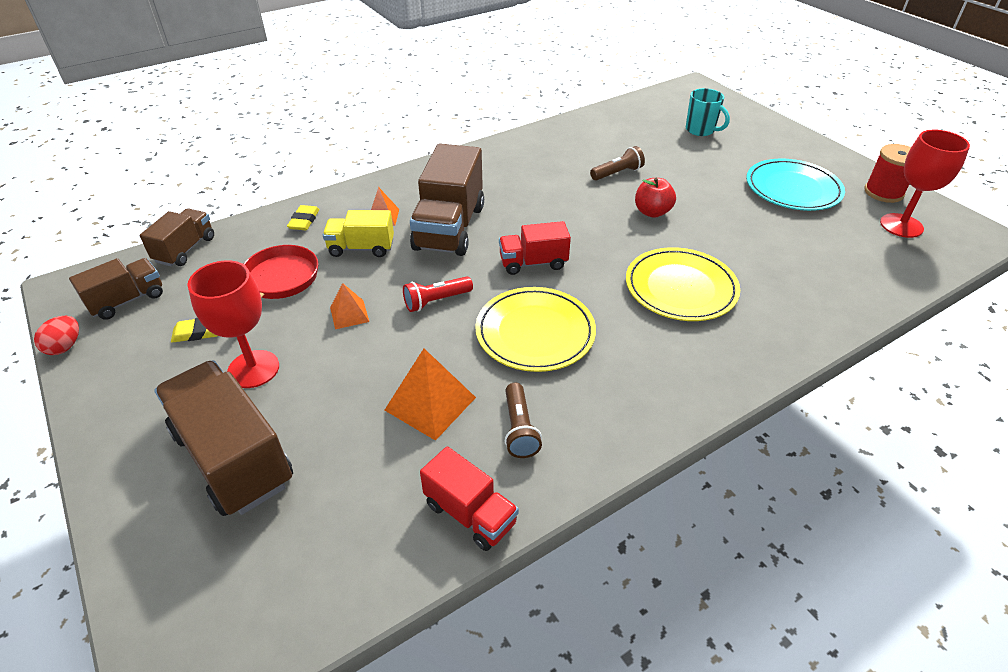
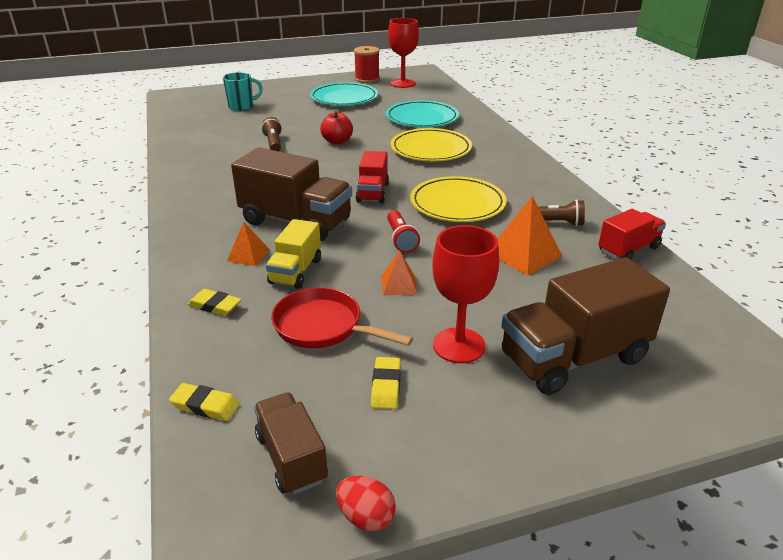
camera: 75 degrees left, 10 degrees down
(185, 249) = (205, 405): brown truck -> yellow eraser
(781, 264) = (422, 118): none -> turquoise plate

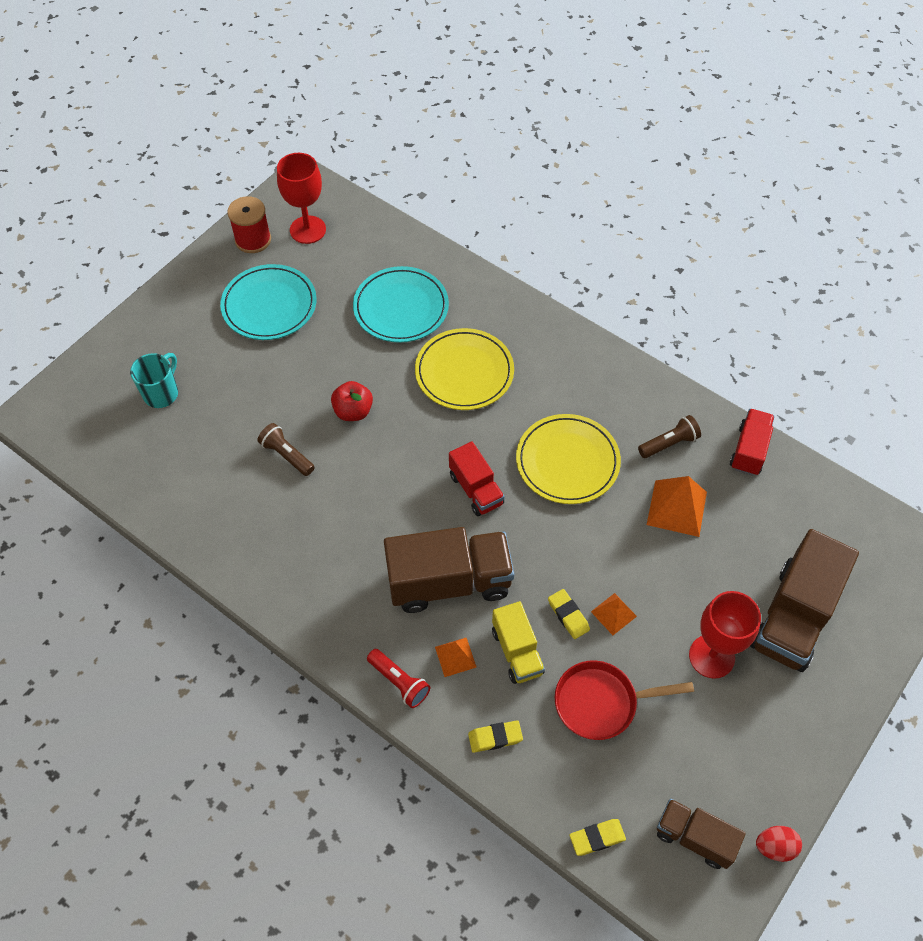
camera: 35 degrees left, 25 degrees up
(386, 386) = (697, 732): yellow eraser -> yellow eraser (568, 615)
(401, 239) = (564, 549): red flashlight -> red flashlight (399, 682)

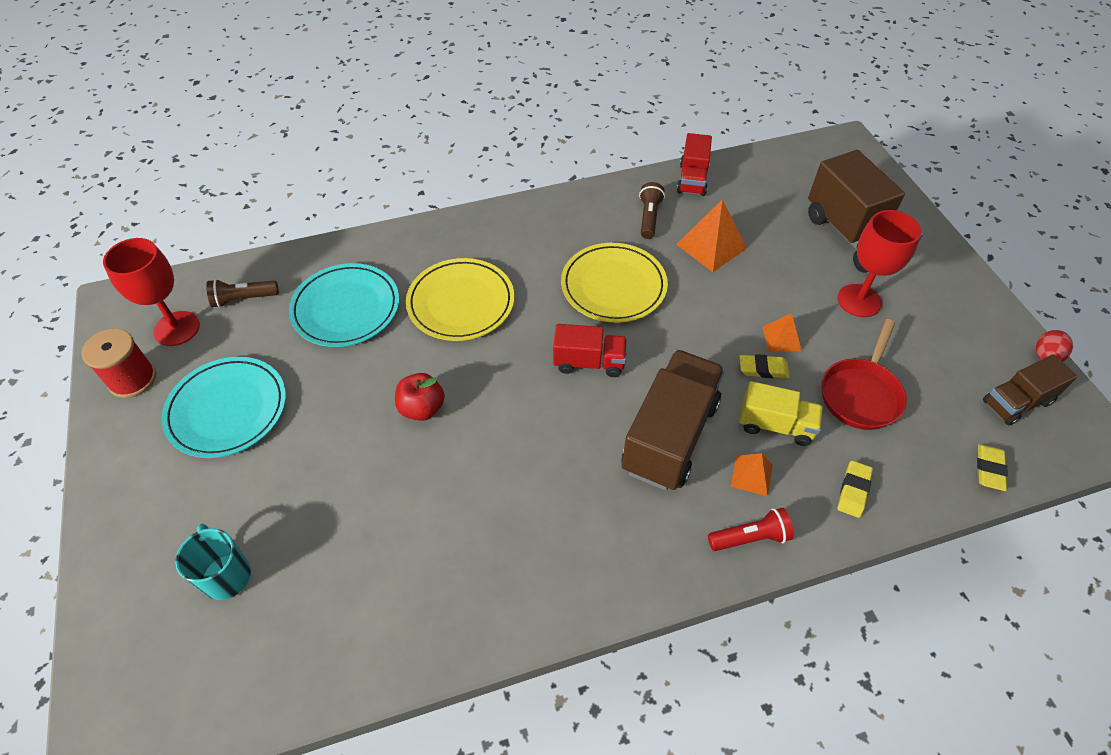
camera: 55 degrees left, 5 degrees down
(287, 455) = (419, 494): brown flashlight -> brown flashlight (243, 299)
(749, 450) = (692, 179): red truck -> red truck turned 135 degrees counterclockwise

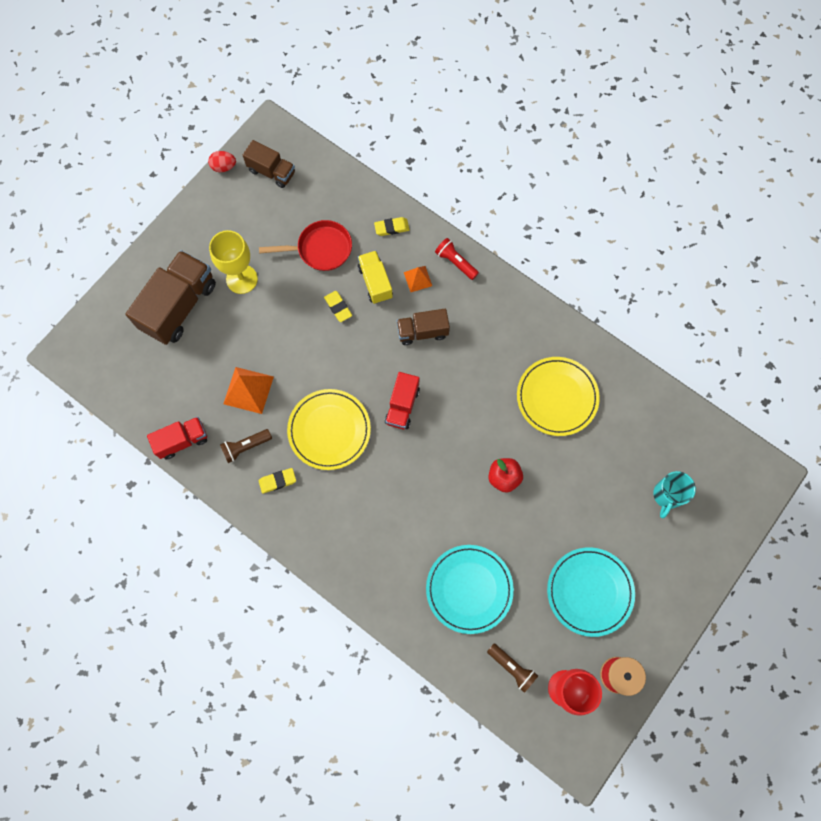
camera: 125 degrees left, 20 degrees up
(461, 303) = (411, 517): yellow plate -> yellow plate (557, 397)
(589, 362) = (402, 406): red truck -> red truck turned 135 degrees counterclockwise
(669, 436) = (422, 332): brown truck -> brown truck, size x0.57
(781, 338) = (306, 308): orange pyramid -> none
(859, 301) = (242, 279): red goblet -> yellow goblet
(989, 469) = (331, 171): yellow eraser -> yellow eraser (277, 481)

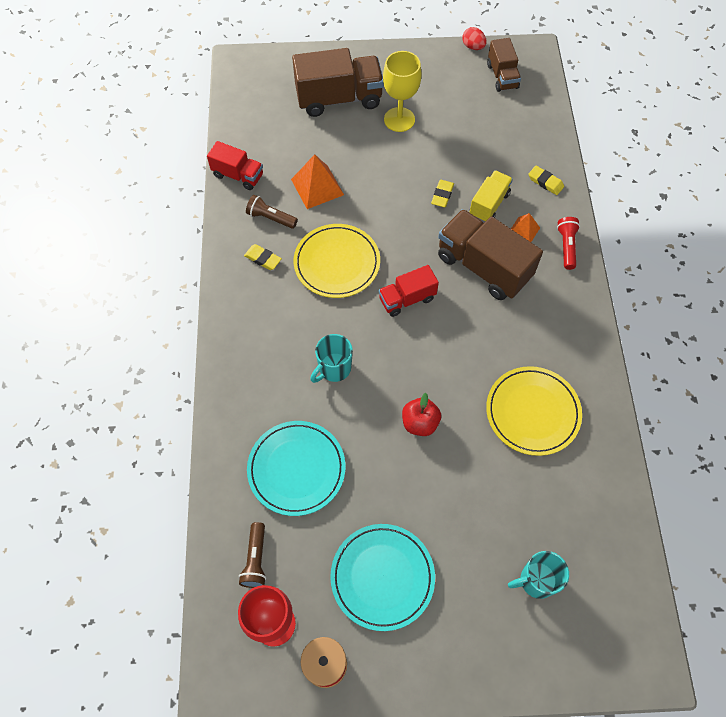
camera: 50 degrees right, 10 degrees down
(320, 249) = (476, 150): red pan -> none
(414, 502) = (334, 368): none -> turquoise mug
(422, 332) = (483, 267): brown truck -> brown truck, size x1.75

